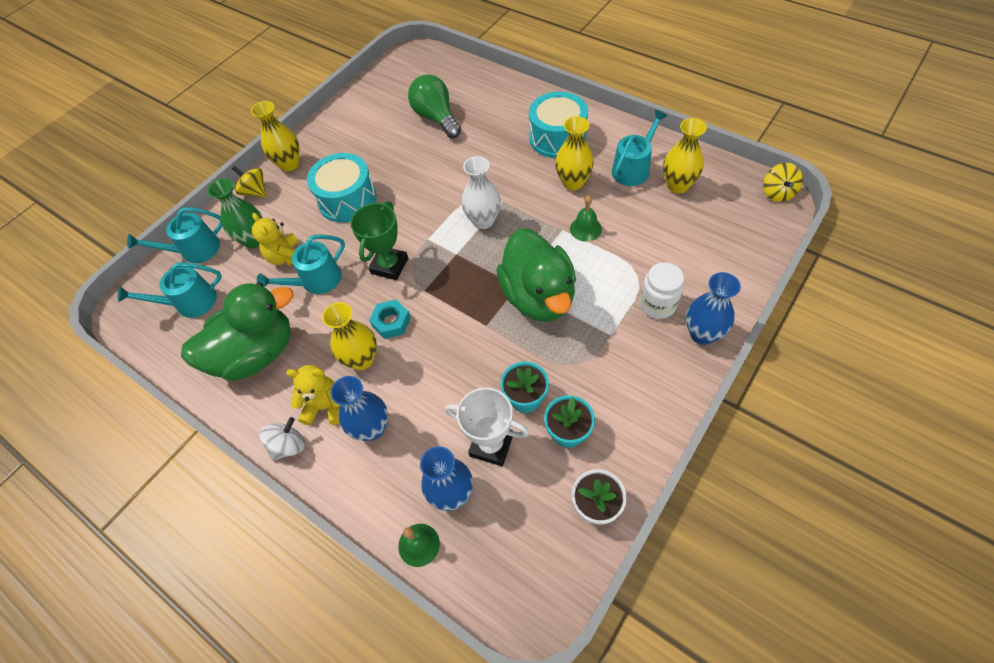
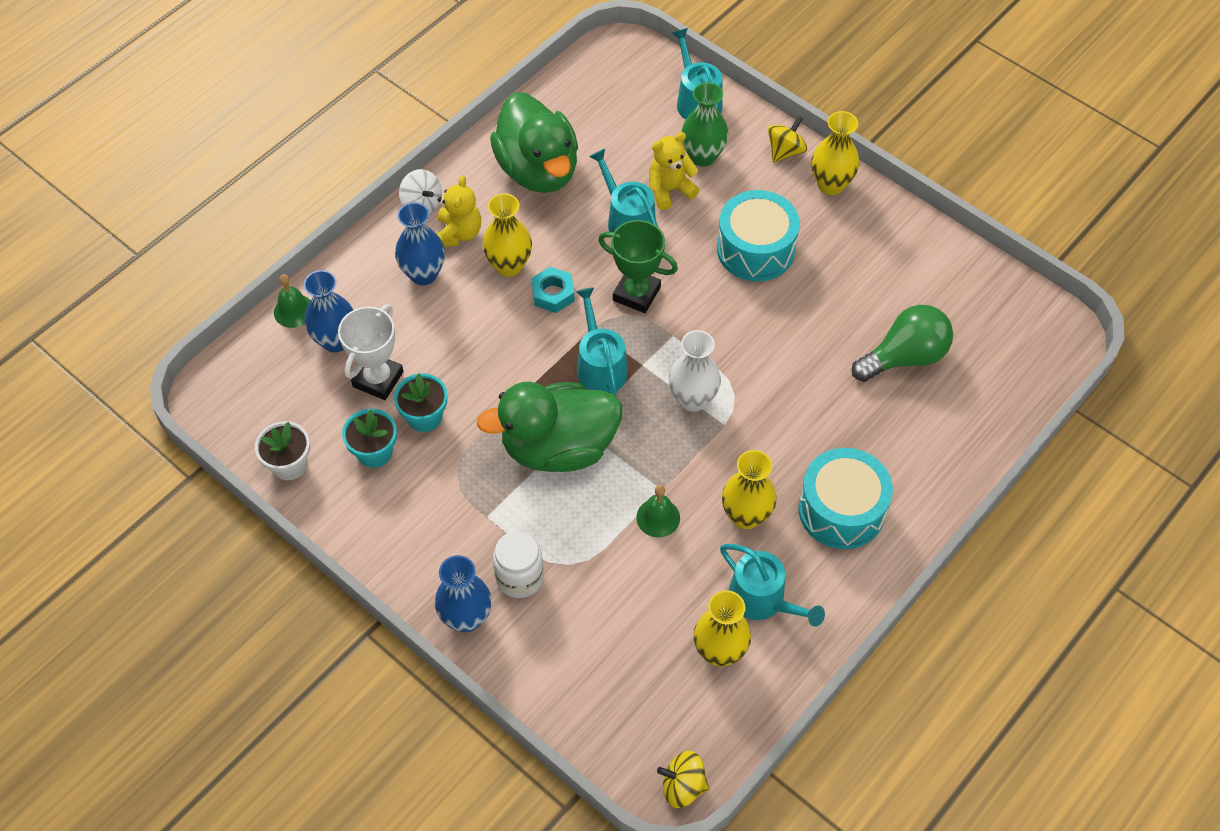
camera: 90 degrees right, 0 degrees up
(190, 303) = (619, 105): turquoise watering can -> turquoise watering can (600, 366)

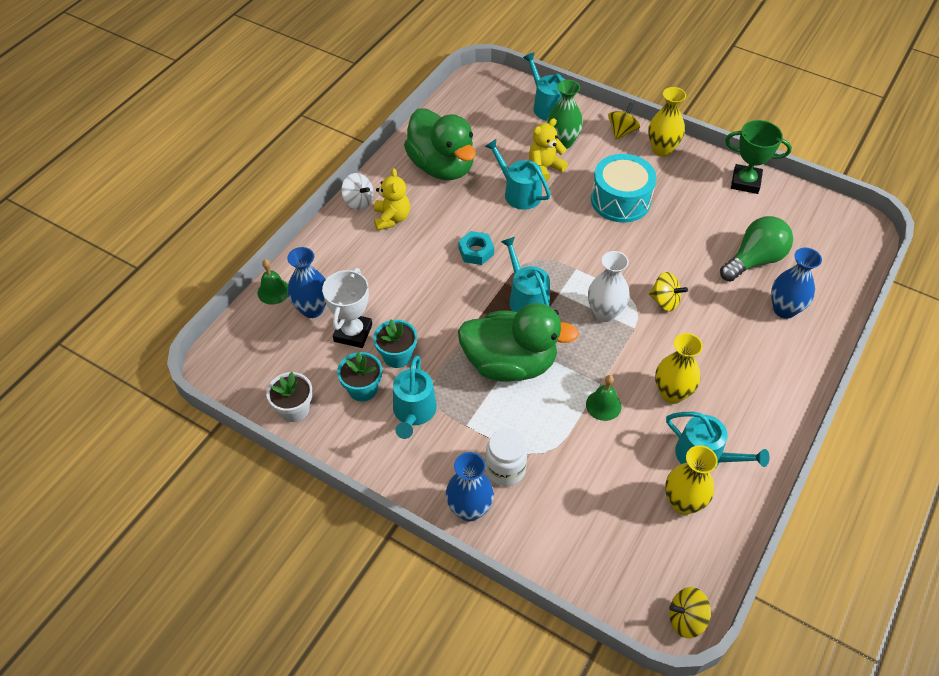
camera: 10 degrees left, 5 degrees down
(423, 274) = (371, 251): blue vase -> blue vase (784, 309)
(428, 490) = (413, 412): none -> turquoise watering can
(509, 265) = (436, 236): yellow vase -> none
(558, 447) = (510, 363): green duck -> green duck turned 150 degrees counterclockwise
(636, 293) = (540, 243): green trophy -> green trophy (745, 182)
(772, 395) = (665, 301): none -> yellow spinning top
(841, 510) = (744, 378): turquoise drum -> none

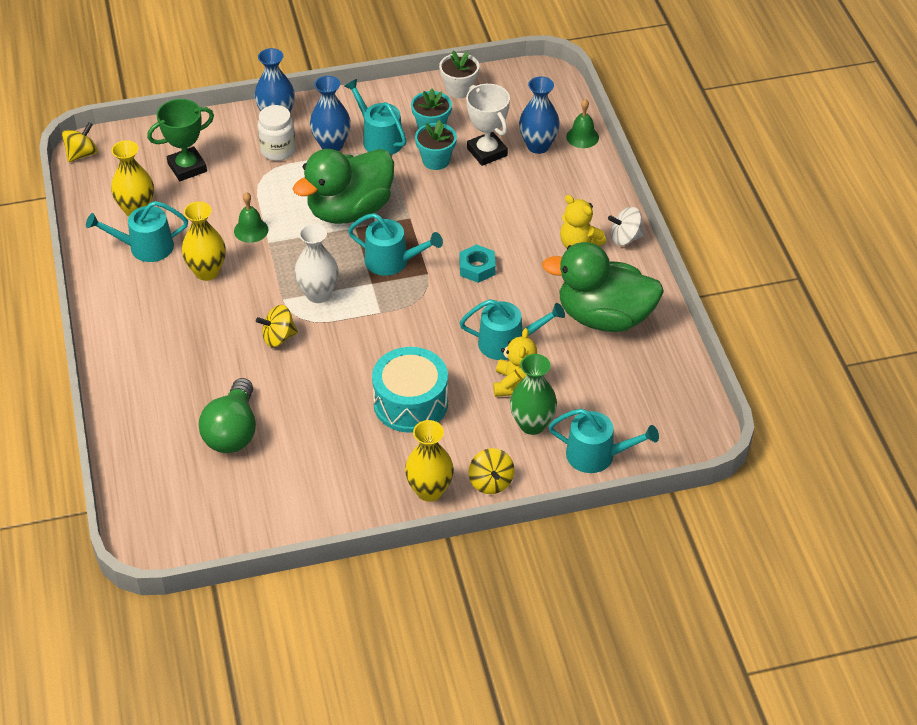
camera: 135 degrees right, 5 degrees down
(745, 182) = (311, 514): green trophy -> green trophy (187, 167)
(784, 309) = (169, 402): blue vase -> blue vase (331, 145)

